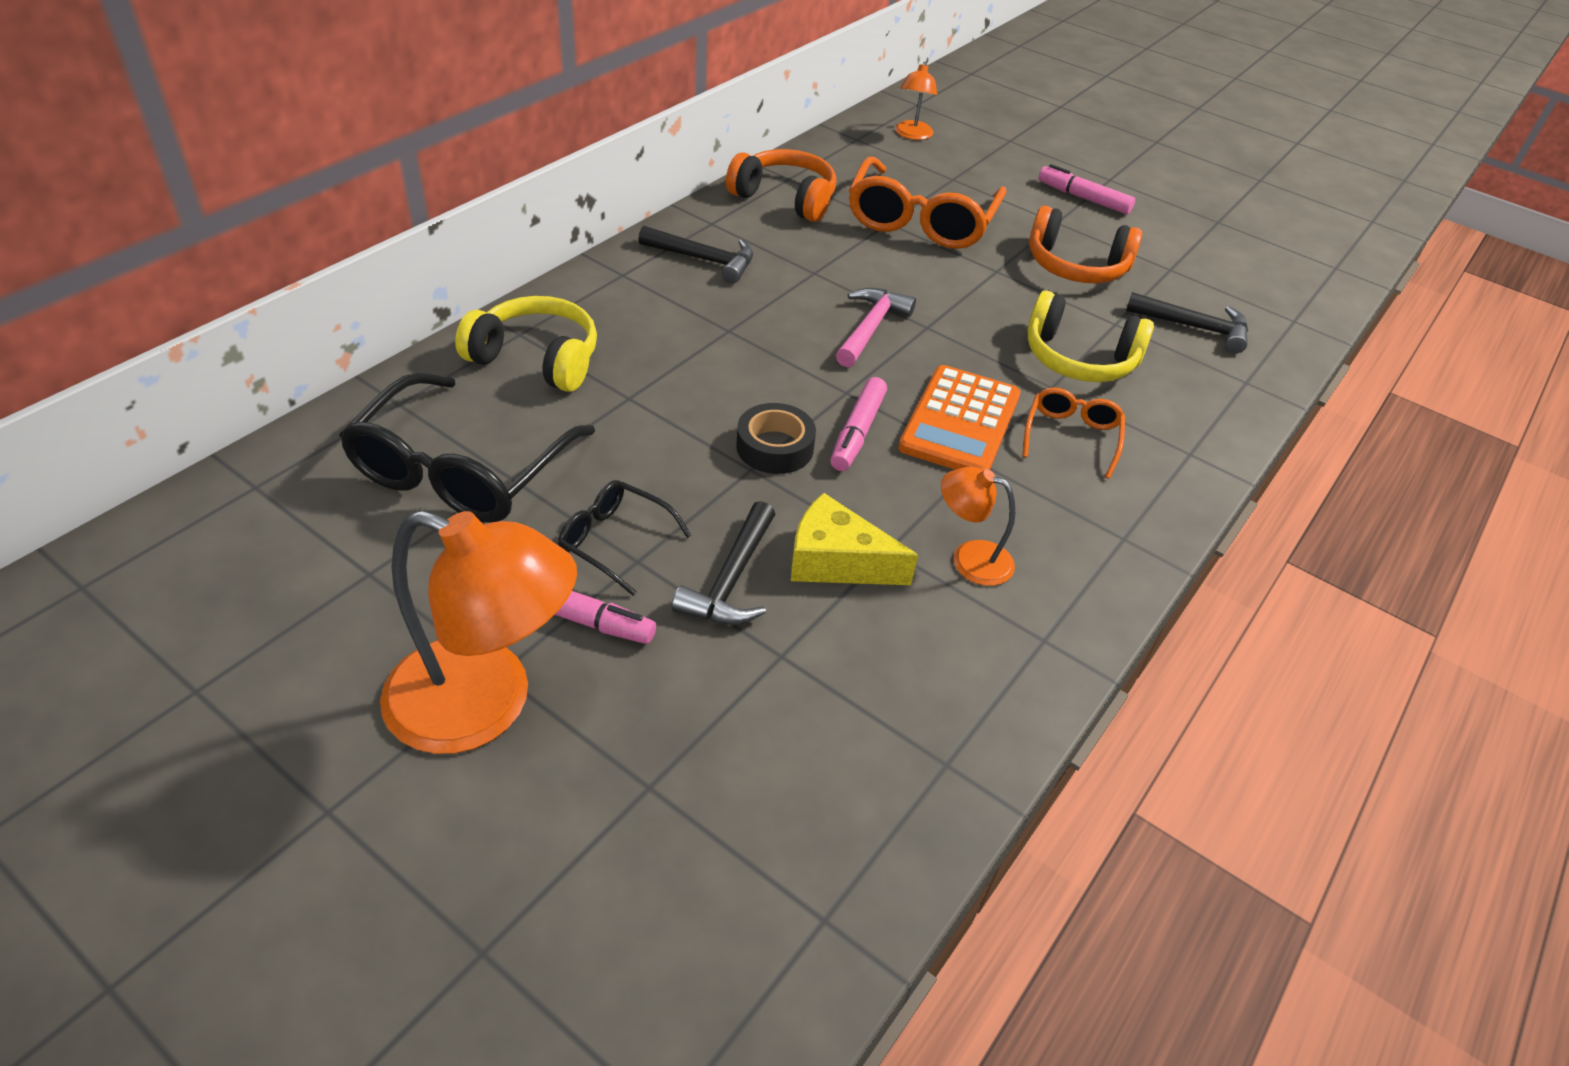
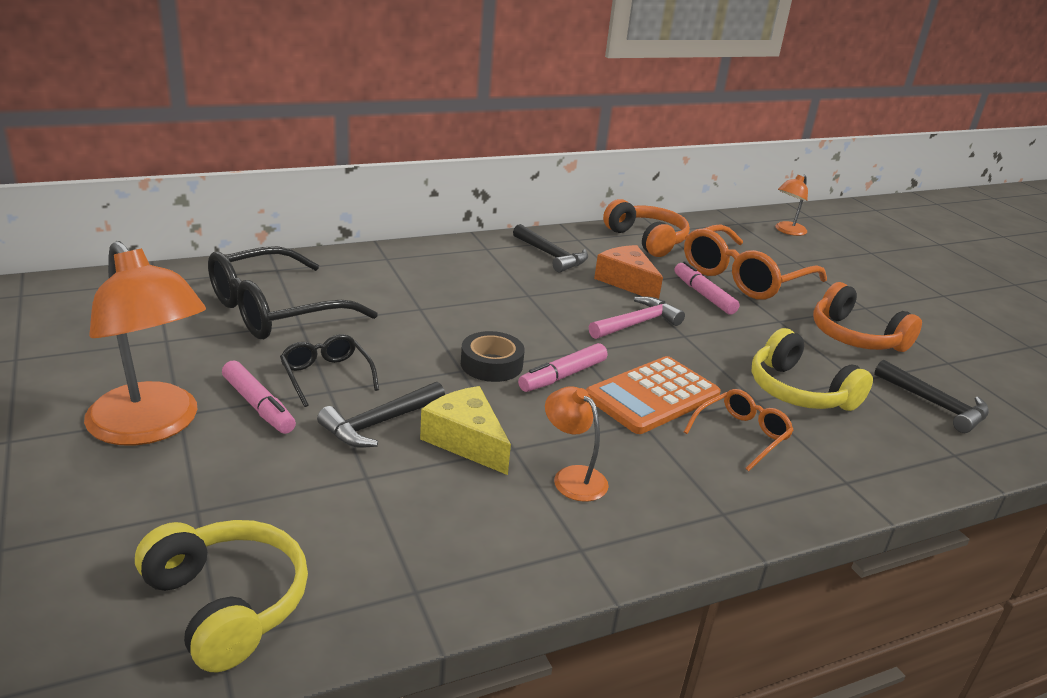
camera: 30 degrees right, 15 degrees down
(536, 359) = (383, 273): yellow headphones -> yellow headphones (227, 604)
(814, 271) = (626, 282): none -> orange cheese
(1083, 198) = (905, 300): pink marker -> pink marker (703, 295)

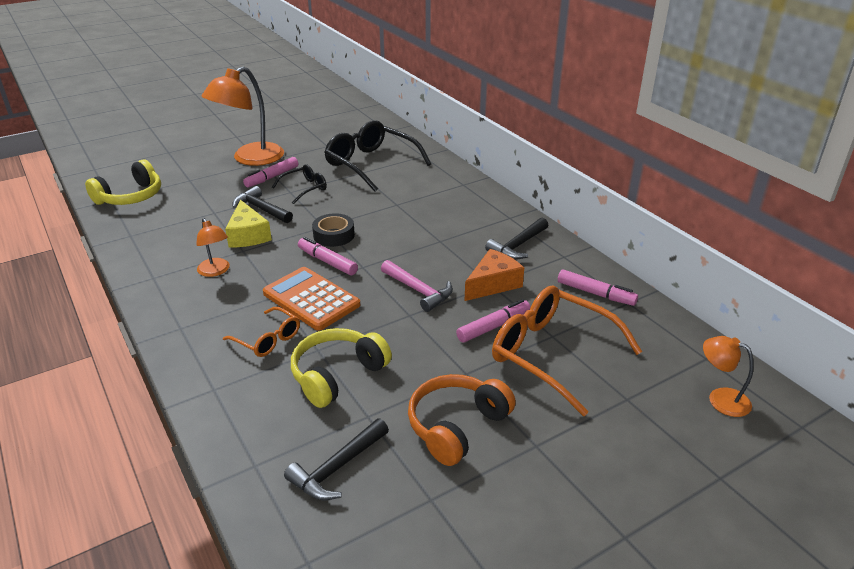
camera: 85 degrees right, 5 degrees up
(466, 441) = (248, 235): yellow cheese -> yellow cheese turned 120 degrees clockwise
(572, 477) = (216, 271): orange lamp -> orange lamp turned 105 degrees clockwise
(647, 240) = (595, 293): orange headphones -> pink marker

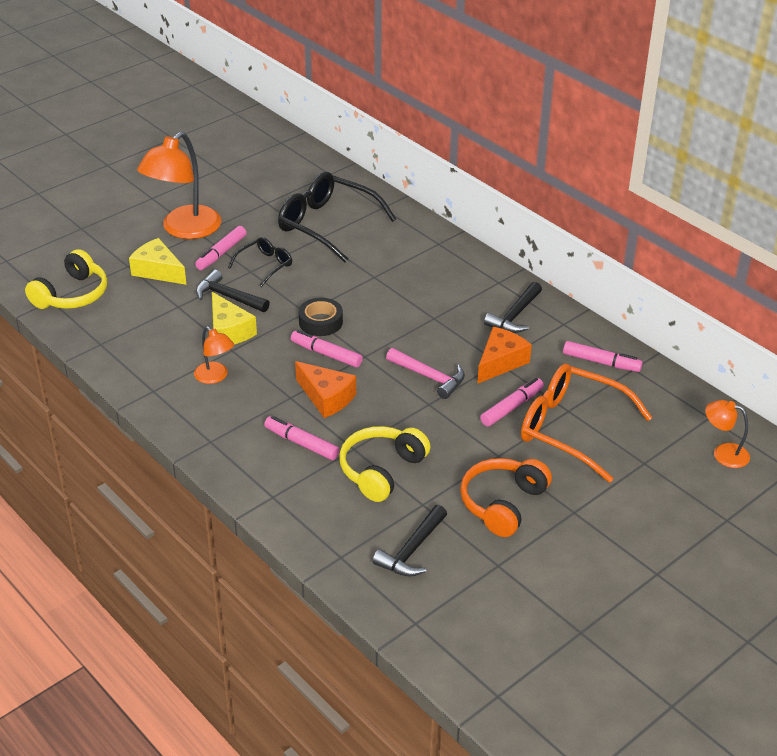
camera: 10 degrees left, 5 degrees up
(212, 185) = (158, 271): none -> yellow cheese
(268, 339) = (302, 443): orange glasses -> pink marker
(311, 299) = (326, 397): orange calculator -> orange cheese

